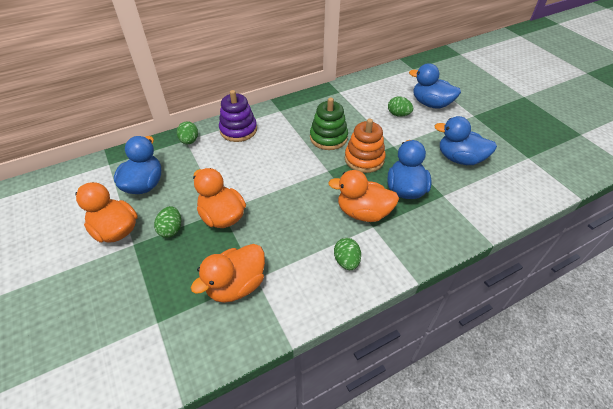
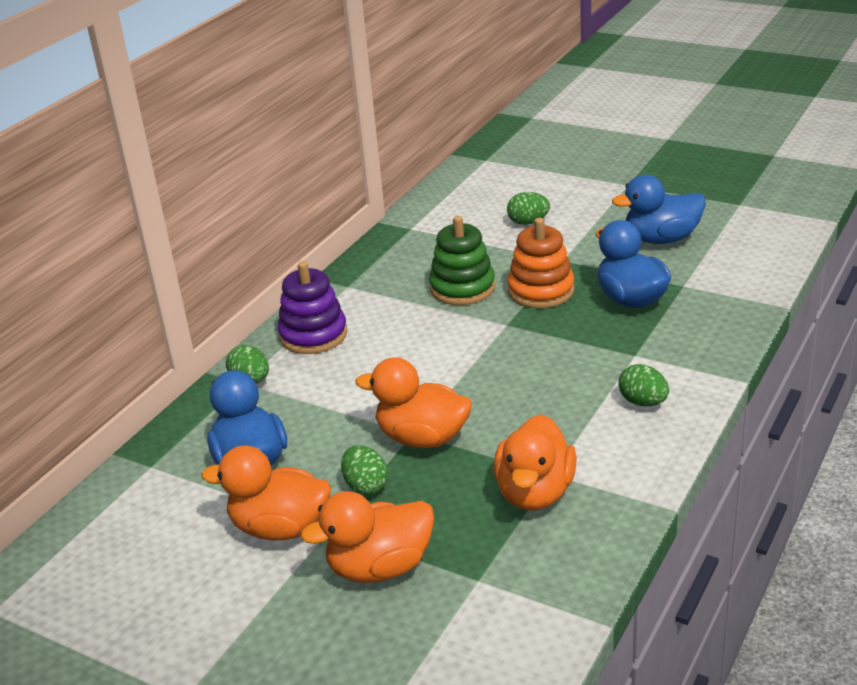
camera: 30 degrees left, 15 degrees down
(363, 212) = (606, 346): orange duck -> orange duck (380, 567)
(431, 104) = (558, 193): blue duck -> none

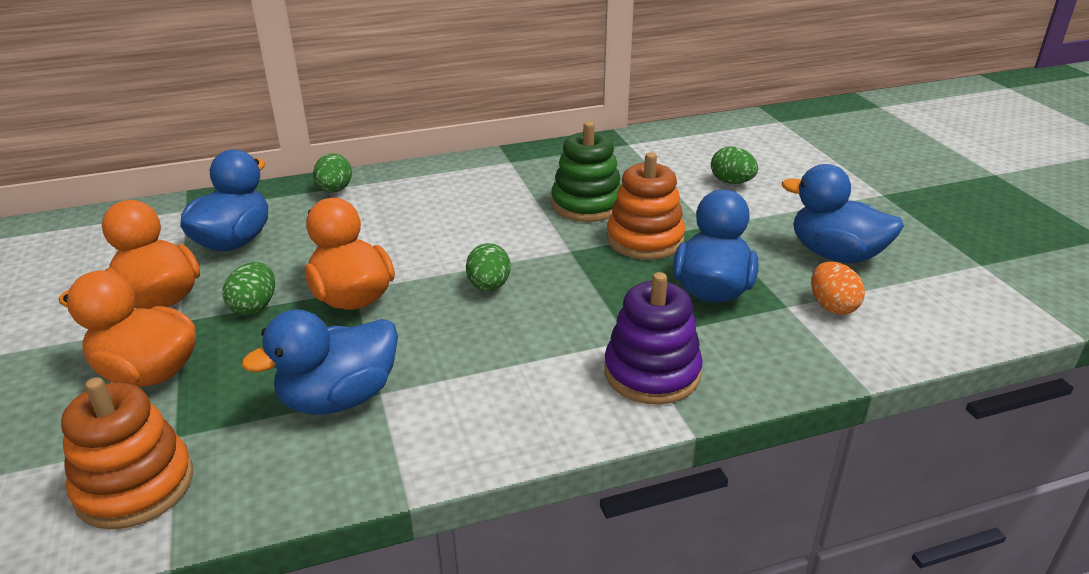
camera: 40 degrees right, 0 degrees up
(313, 335) = (426, 182): purple stacking toy -> purple stacking toy (652, 373)
(511, 615) = (135, 486): none -> orange stacking toy
(535, 493) = (339, 398): orange duck -> blue duck
(643, 402) = (561, 385): green egg -> green egg (489, 286)
(705, 272) = (832, 306): none -> orange egg

